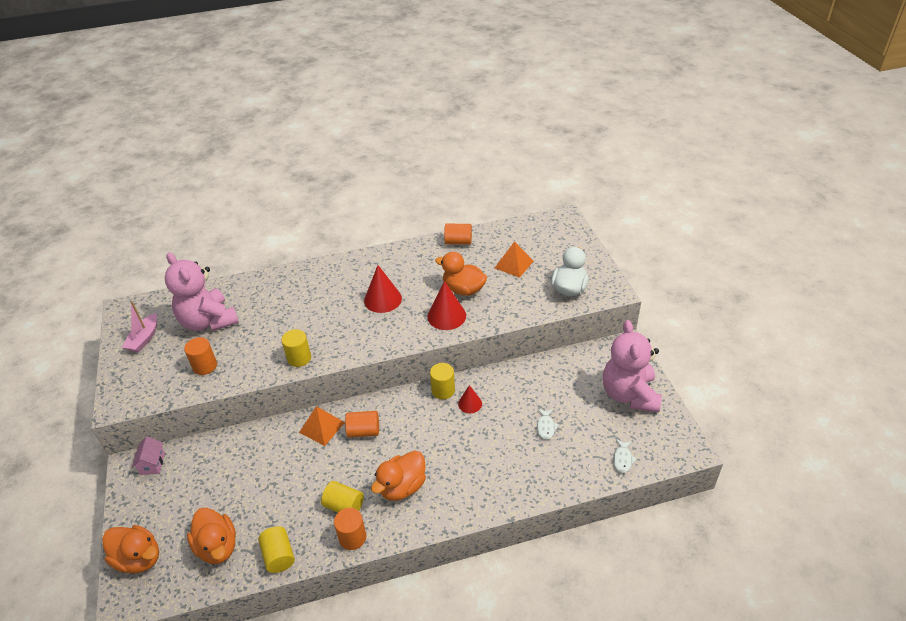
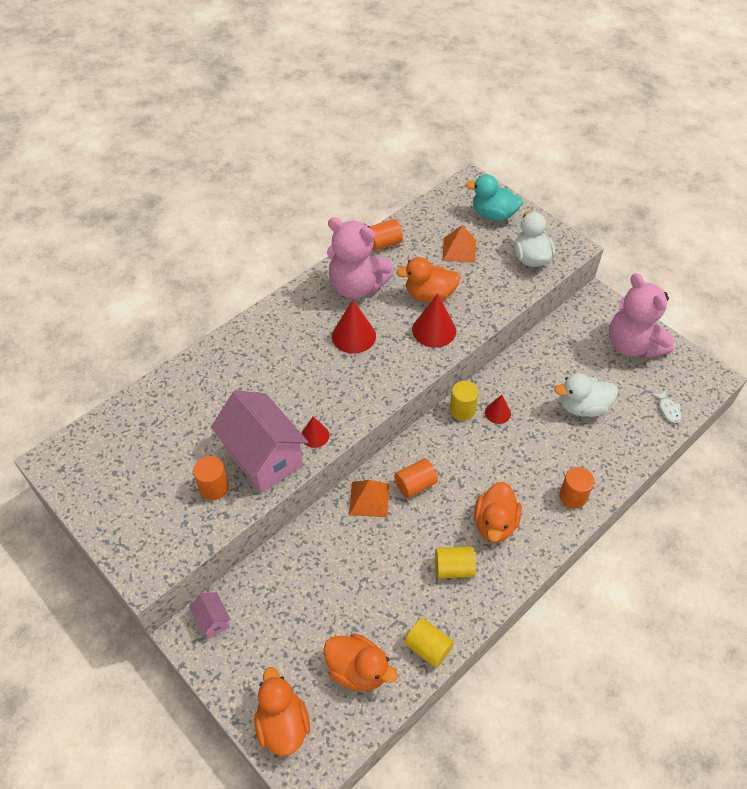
camera: 30 degrees left, 10 degrees up
(139, 558) = (282, 724): orange duck -> orange duck turned 105 degrees counterclockwise
(144, 338) = (110, 485): pink boat -> none
(208, 321) = (174, 434): pink teddy bear -> pink teddy bear (356, 286)
(253, 359) = (264, 457): none -> pink house
(299, 358) = (315, 435): yellow cylinder -> red cone
(352, 537) = (485, 594): orange cylinder -> orange cylinder (573, 496)
(545, 427) = (582, 407): white fish -> white duck
(563, 247) = (493, 214): none -> turquoise duck

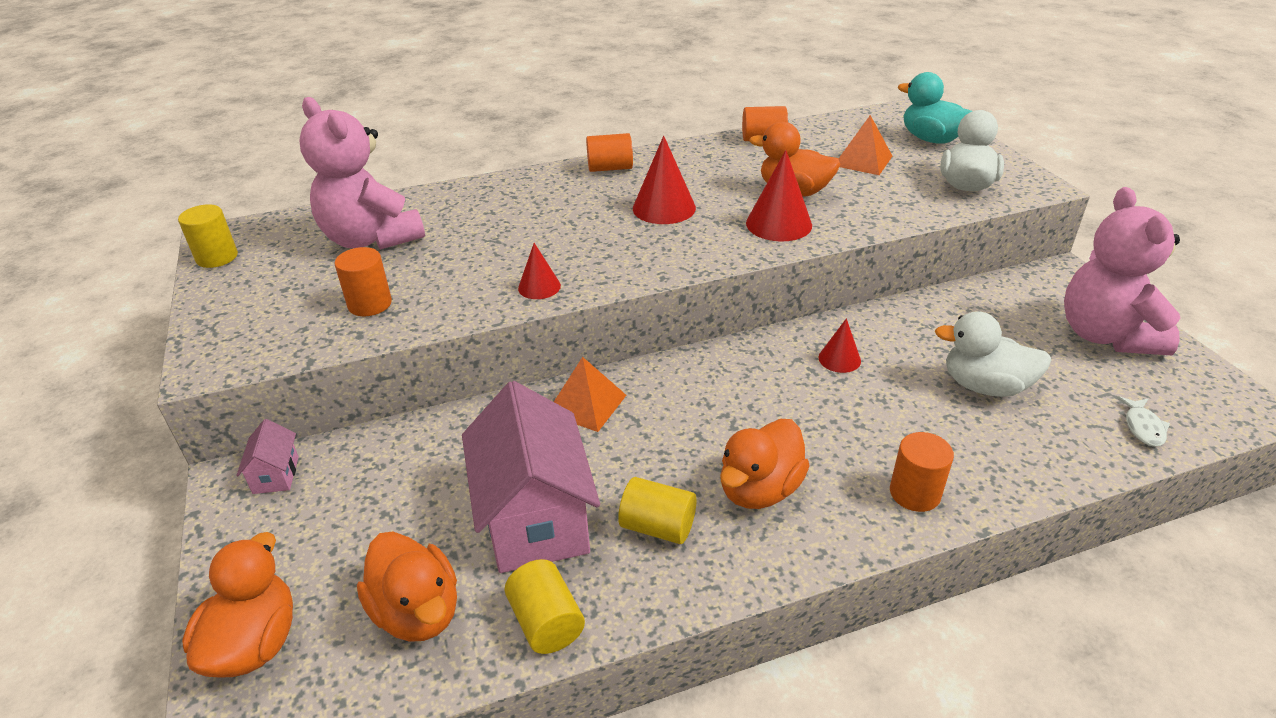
camera: 25 degrees right, 15 degrees down
(264, 457) = (456, 291): pink house -> pink house (535, 519)
(356, 286) = (700, 167): pink teddy bear -> pink teddy bear (371, 239)
(415, 485) = (664, 406): orange cylinder -> orange cylinder (610, 168)
(462, 410) = (786, 342): yellow cylinder -> yellow cylinder (217, 257)

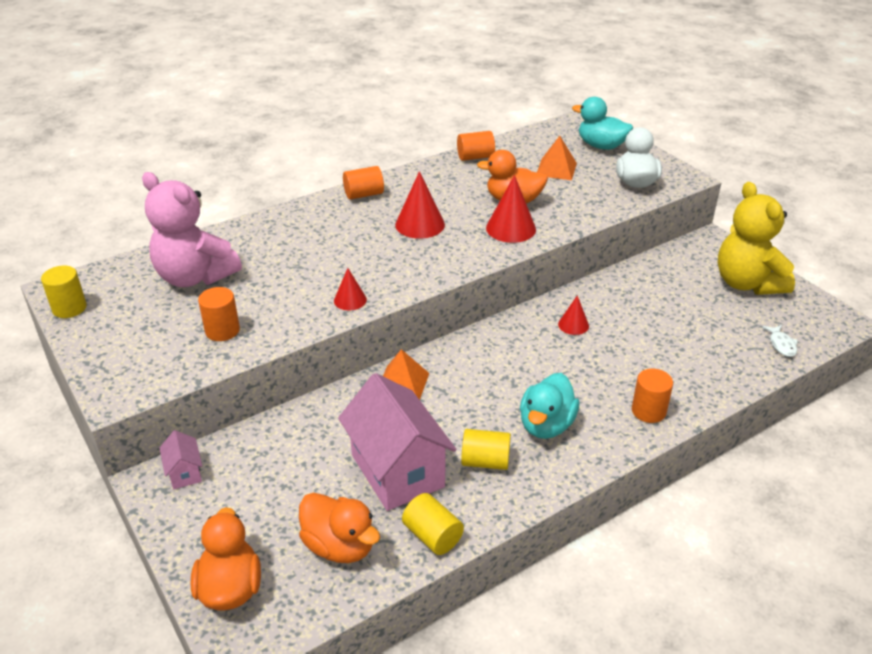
camera: 15 degrees left, 0 degrees up
(759, 489) = (546, 425): orange duck -> turquoise duck
(985, 386) = (676, 331): white duck -> none
(1105, 335) = (747, 283): pink teddy bear -> yellow teddy bear

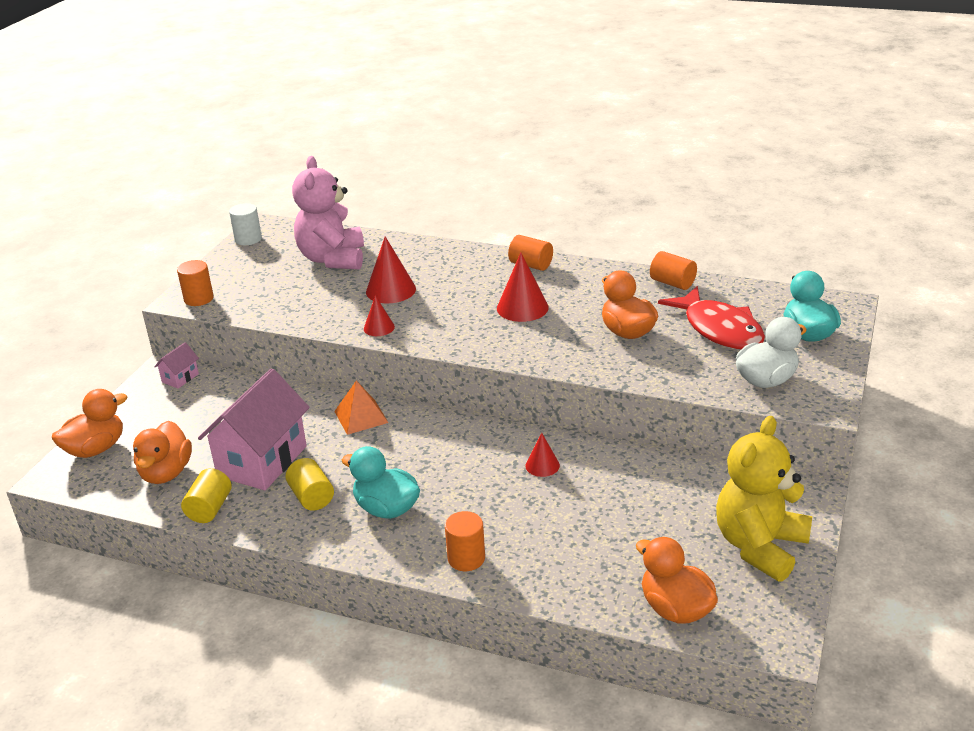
camera: 55 degrees right, 5 degrees down
(69, 308) = (248, 239): yellow cylinder -> white cylinder
(222, 330) = (284, 299): orange cylinder -> orange cylinder (198, 299)
(511, 228) = (578, 350): red cone -> red cone (391, 290)
(546, 425) = (386, 509): turquoise duck -> turquoise duck turned 45 degrees clockwise
(556, 169) = (719, 329): orange pyramid -> red fish
(781, 345) = (675, 609): white fish -> orange duck

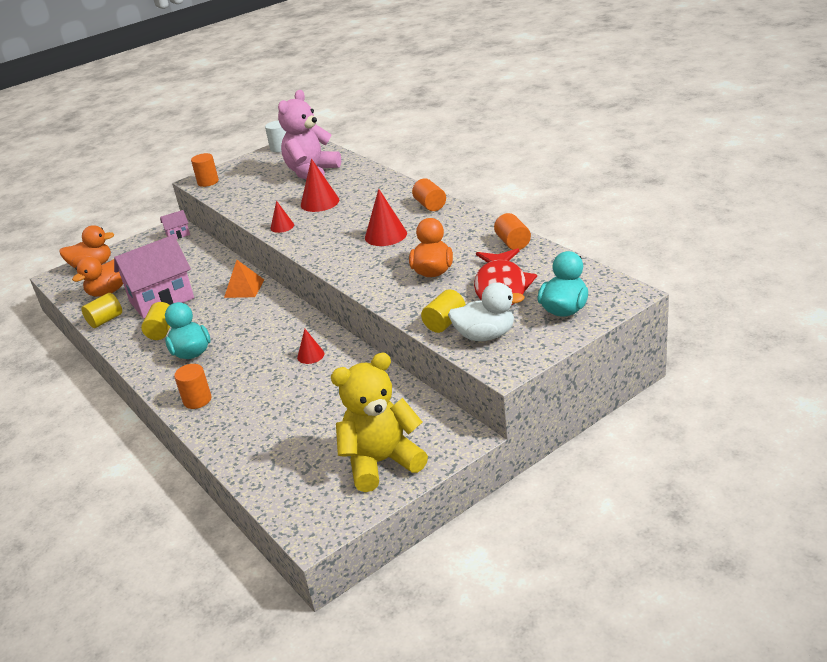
camera: 35 degrees right, 0 degrees up
(675, 609) = (276, 482): orange duck -> none
(709, 379) = (445, 323): none -> yellow cylinder

